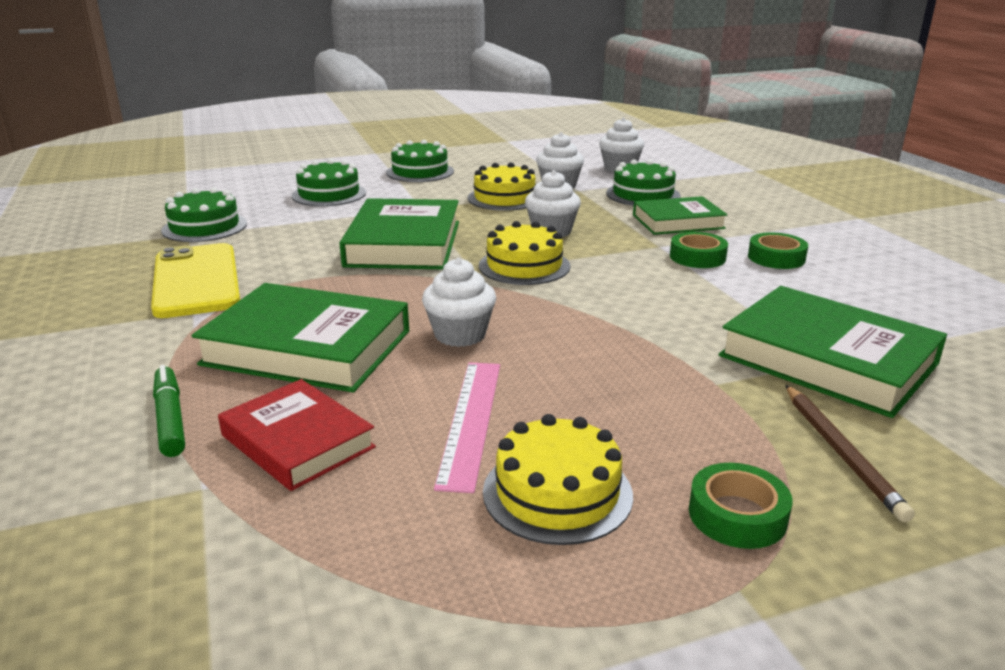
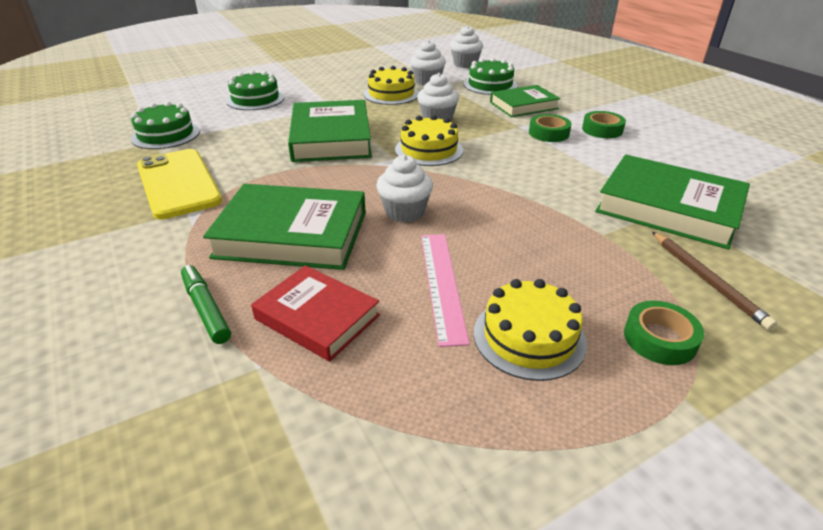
camera: 10 degrees left, 10 degrees up
(420, 172) = (319, 76): green cake -> none

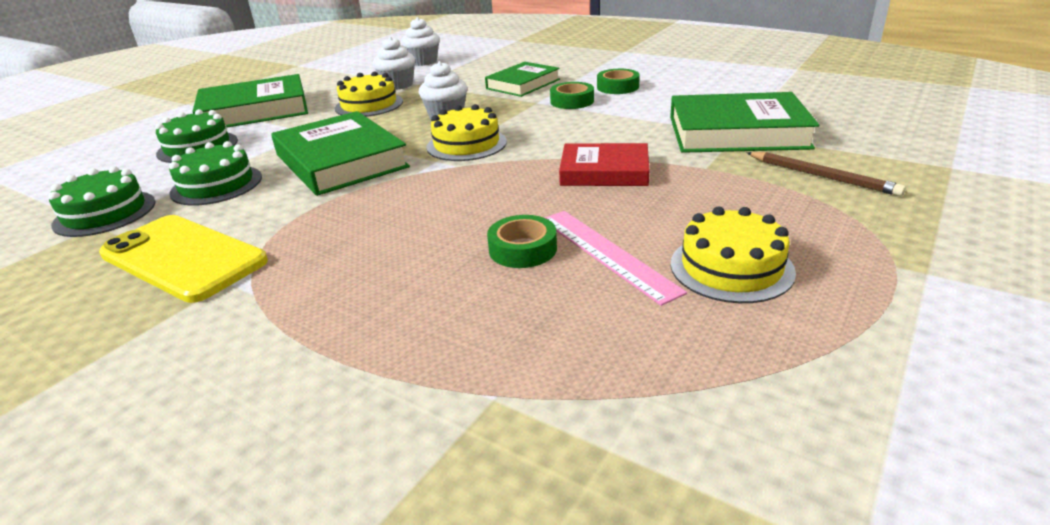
camera: 25 degrees left, 5 degrees down
(206, 309) = (367, 368): green marker -> none
(292, 234) = (395, 262): green book -> green book (255, 111)
(317, 317) = (509, 327): red book -> red book (604, 171)
(405, 212) = (501, 204): white cupcake -> none
(490, 85) = (470, 74): green cake -> green cake (216, 185)
(659, 339) = (833, 230): green tape -> green tape (523, 249)

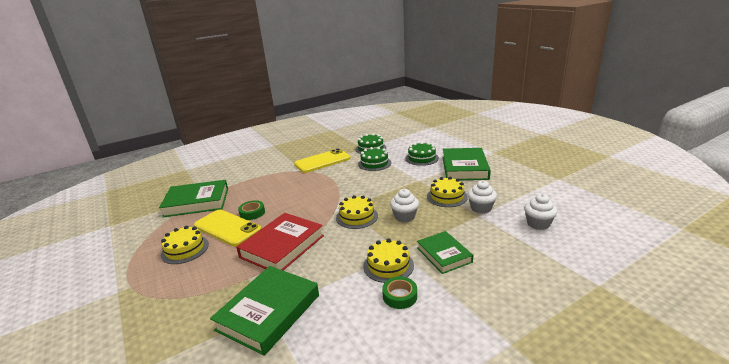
camera: 115 degrees right, 5 degrees down
(341, 161) = (371, 186): green book -> green book (197, 202)
(572, 101) = (388, 265): green tape -> yellow cake
(604, 171) = (282, 246): red book -> red book, size x1.59
(607, 253) = (227, 228): pink ruler -> yellow phone
(822, 176) = (192, 312): brown pencil -> none

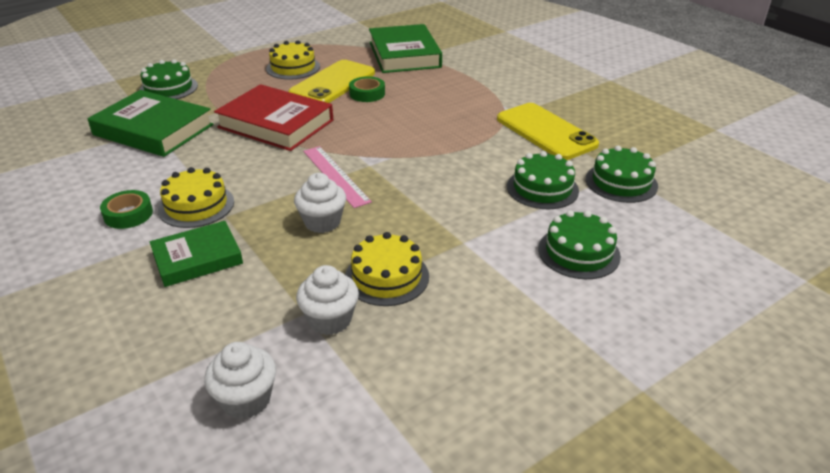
camera: 85 degrees right, 10 degrees up
(181, 321) = (168, 88): none -> green cake
(357, 217) = (335, 175): yellow cake -> pink ruler
(464, 168) = (528, 318): green book -> none

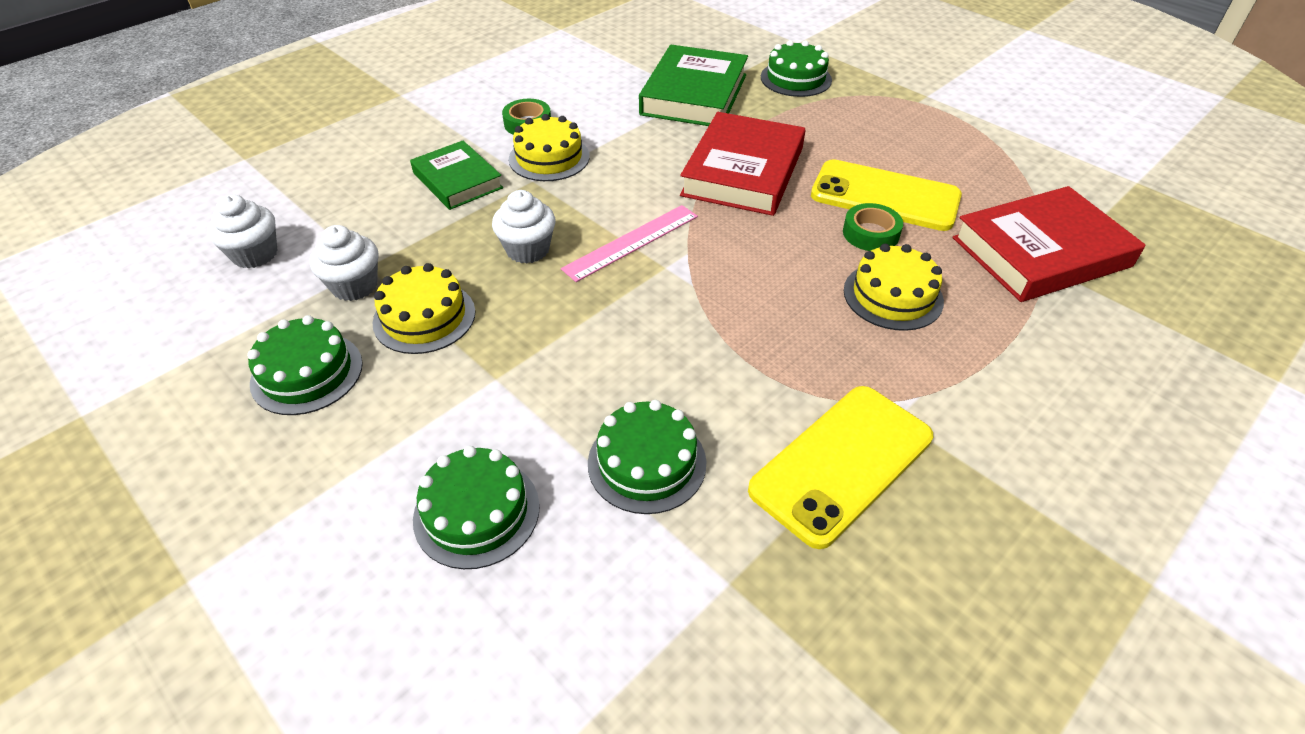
camera: 80 degrees right, 10 degrees up
(293, 68) = (912, 153): yellow cake -> yellow cake (893, 296)
(404, 55) = (1041, 252): green book -> red book
(621, 182) = (693, 583): green cake -> green cake (307, 373)

